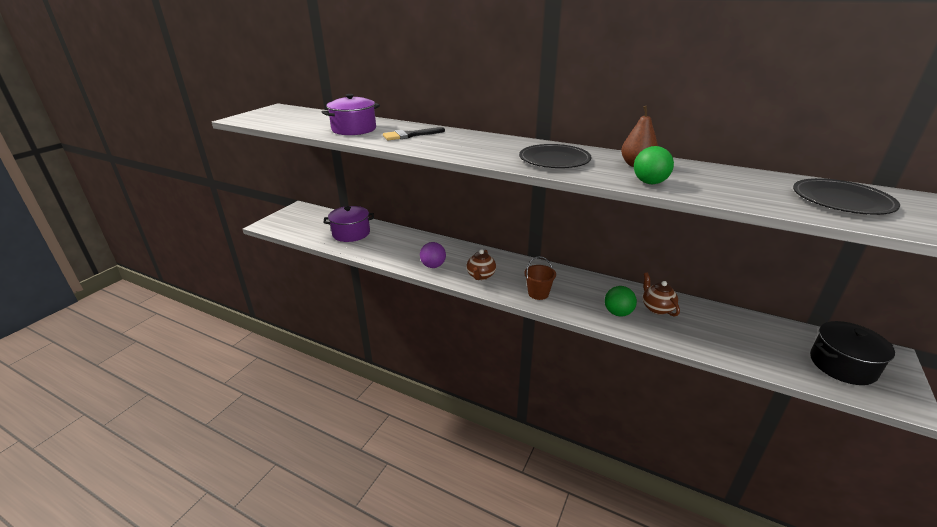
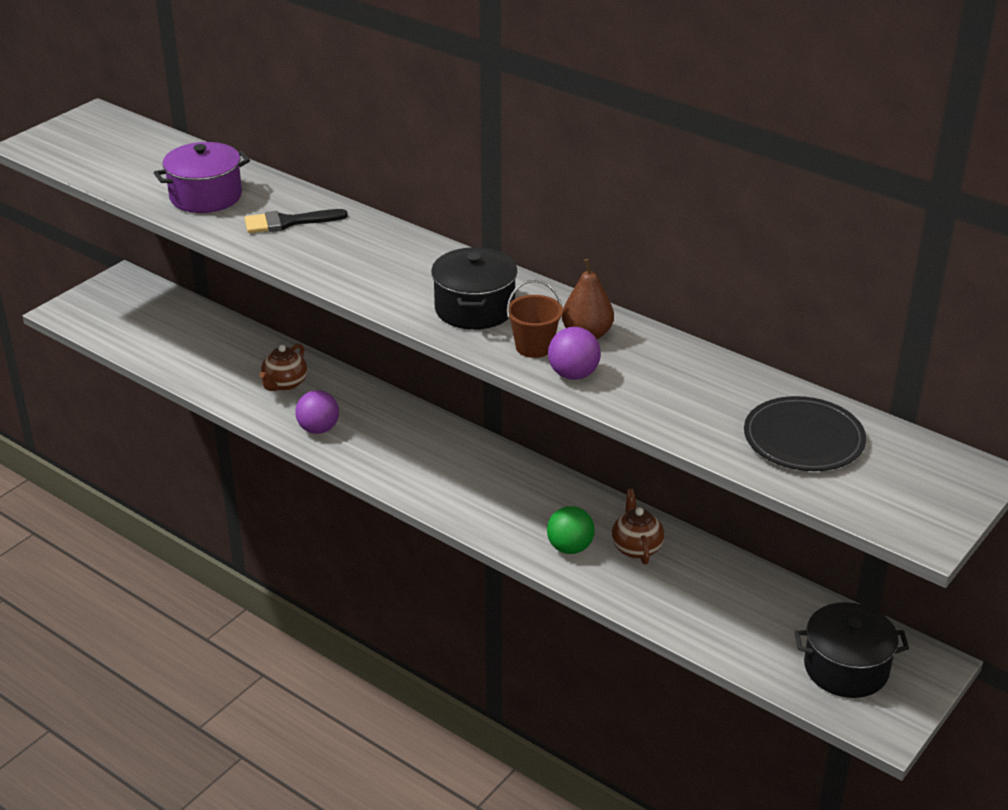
camera: 10 degrees right, 5 degrees up
(351, 233) = (202, 347): purple pot -> none
(481, 276) = (388, 457): brown teapot -> brown teapot (284, 384)
(538, 293) = (464, 500): brown bucket -> brown bucket (534, 347)
(554, 159) = (474, 309): black plate -> black pot
(649, 183) = (573, 374): green ball -> purple ball

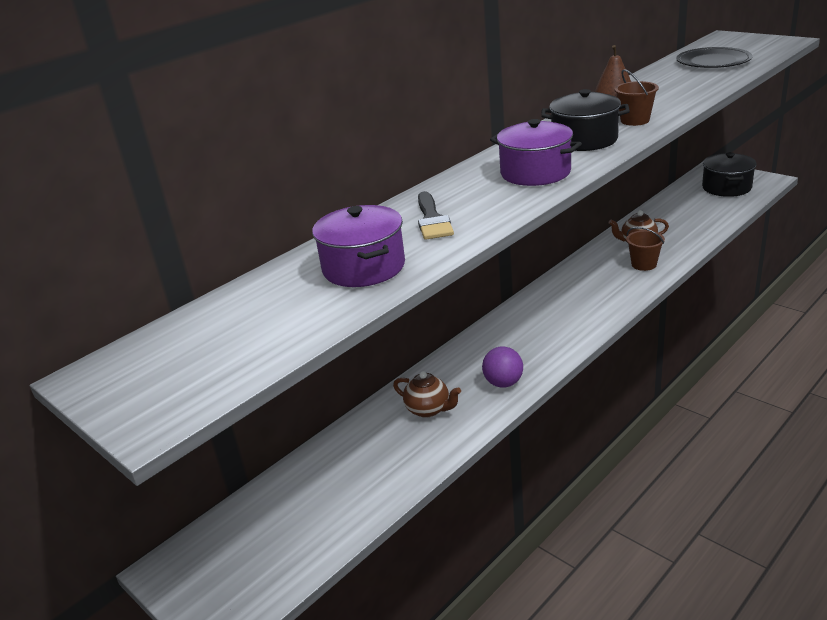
camera: 80 degrees left, 5 degrees down
(383, 276) = (535, 173): none -> purple pot
(570, 548) = (644, 264): green ball -> brown bucket
(573, 374) = (667, 109): purple ball -> none

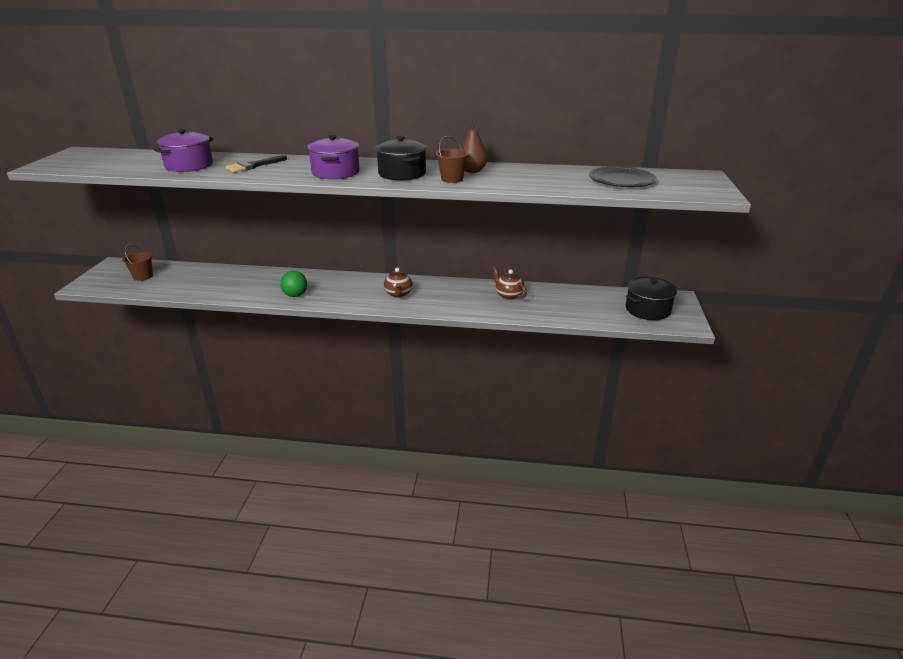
camera: 50 degrees right, 0 degrees up
(428, 409) = (257, 283): brown teapot -> brown teapot (398, 294)
(503, 383) = (295, 295): purple ball -> green ball
(644, 264) = (477, 304): brown bucket -> brown bucket (143, 276)

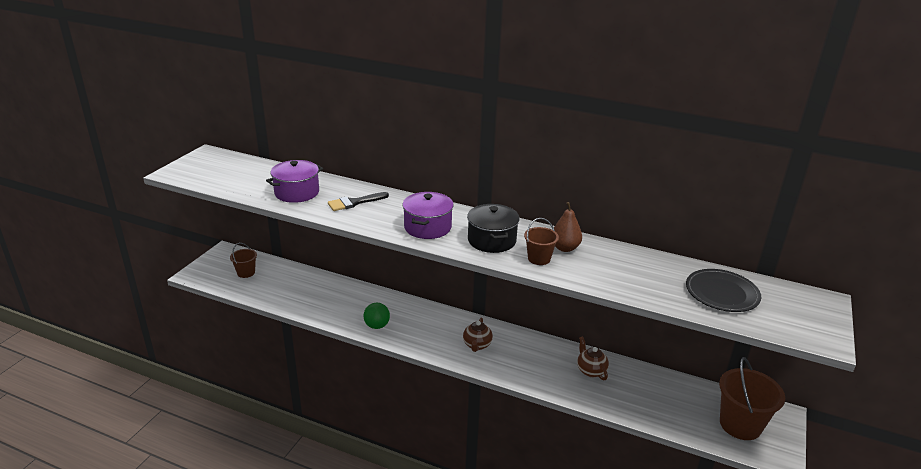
camera: 15 degrees right, 0 degrees up
(647, 310) = (740, 425): black pot -> brown bucket

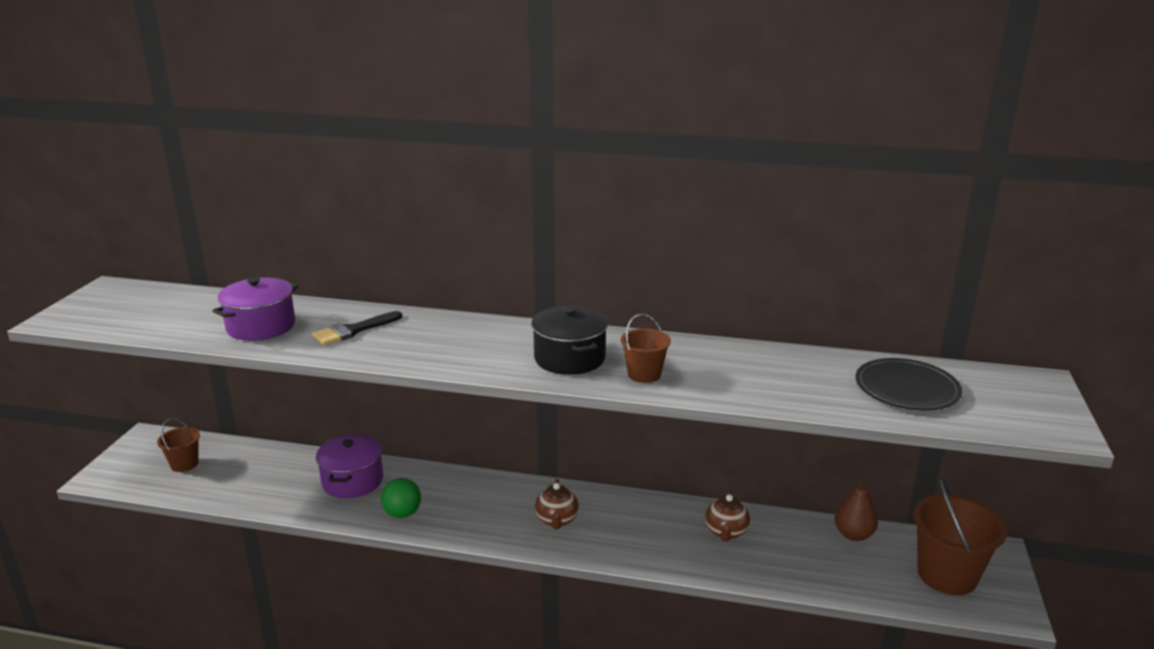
camera: 10 degrees left, 5 degrees down
(427, 227) = (471, 351): purple pot -> purple pot (352, 481)
(565, 248) = (675, 356): brown pear -> brown pear (853, 534)
(591, 370) = (726, 532): brown teapot -> brown teapot turned 135 degrees counterclockwise

